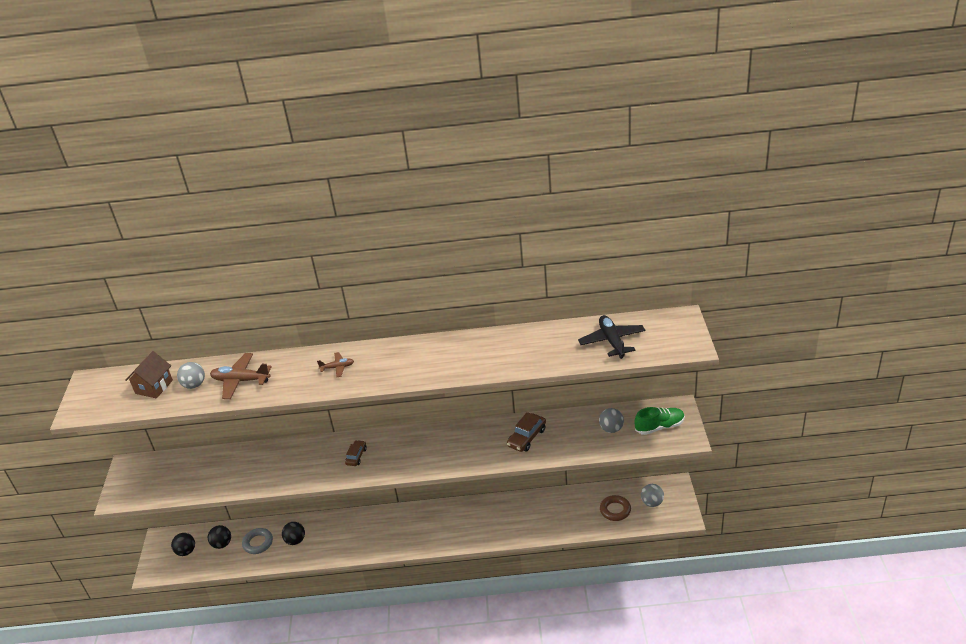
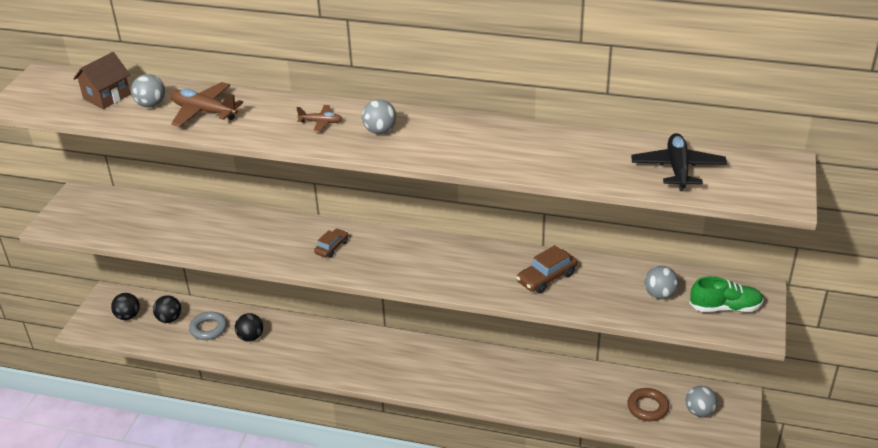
camera: 15 degrees right, 0 degrees up
(386, 363) = (380, 131): none -> grey ball

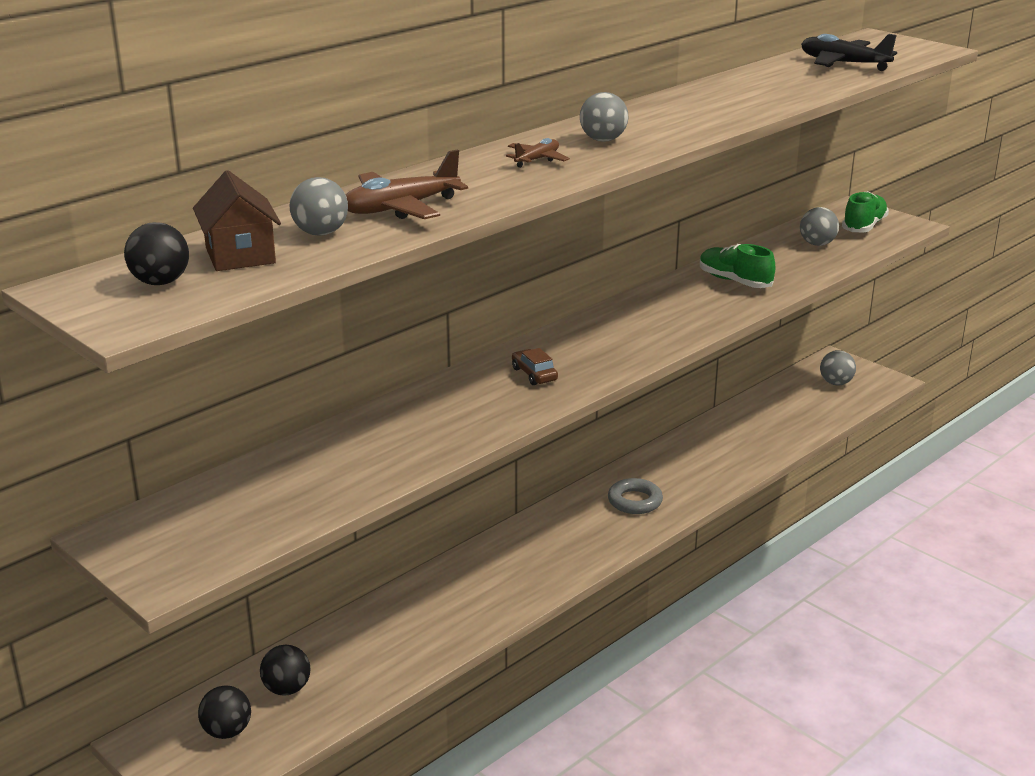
camera: 60 degrees left, 10 degrees down
(208, 329) = (355, 656): grey ring -> grey ring (635, 501)
(251, 337) = (418, 623): black ball -> black ball (160, 282)
(546, 278) = (734, 281): brown car -> green shoe
(647, 407) = (808, 405): brown ring -> none

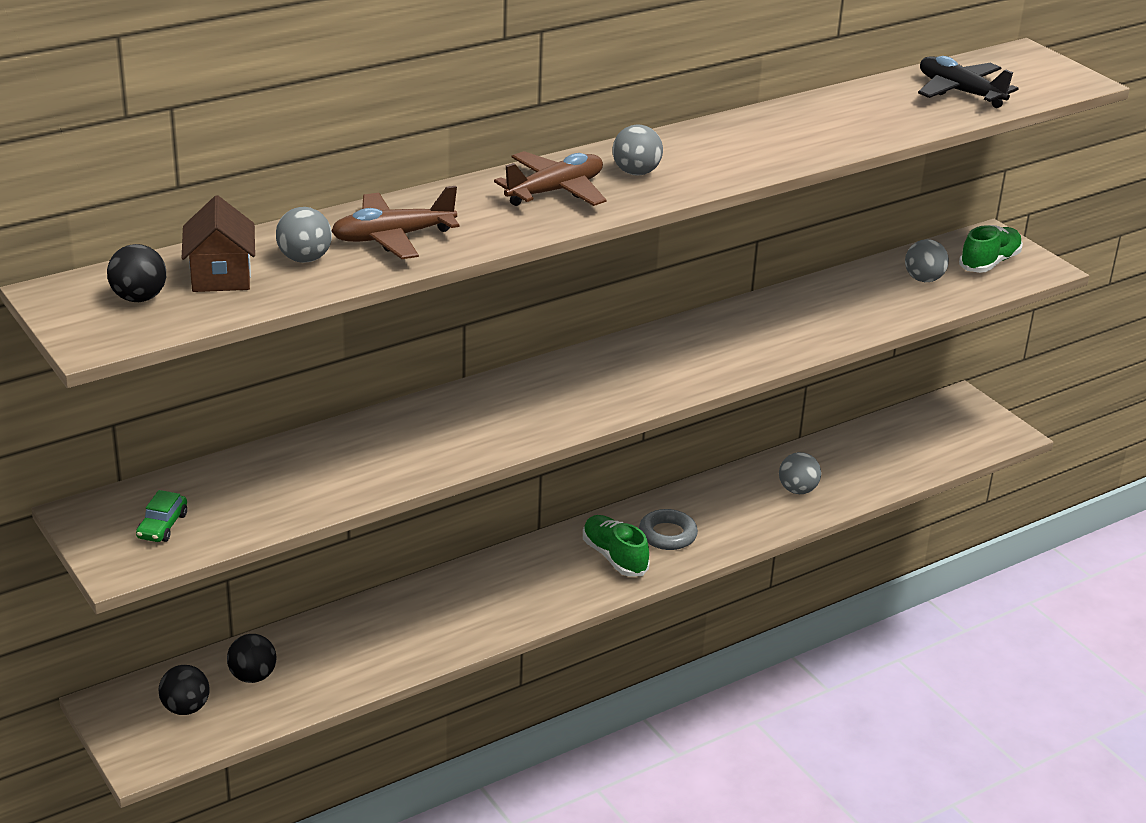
camera: 10 degrees right, 5 degrees up
(197, 535) = (162, 526): none -> green car
(534, 374) = (545, 399): brown car -> none
(537, 160) = (555, 191): brown plane -> brown plane, size x1.78
(734, 281) = (807, 315): green shoe -> green shoe (614, 557)
(836, 383) = (949, 428): grey ball -> grey ball (797, 490)

